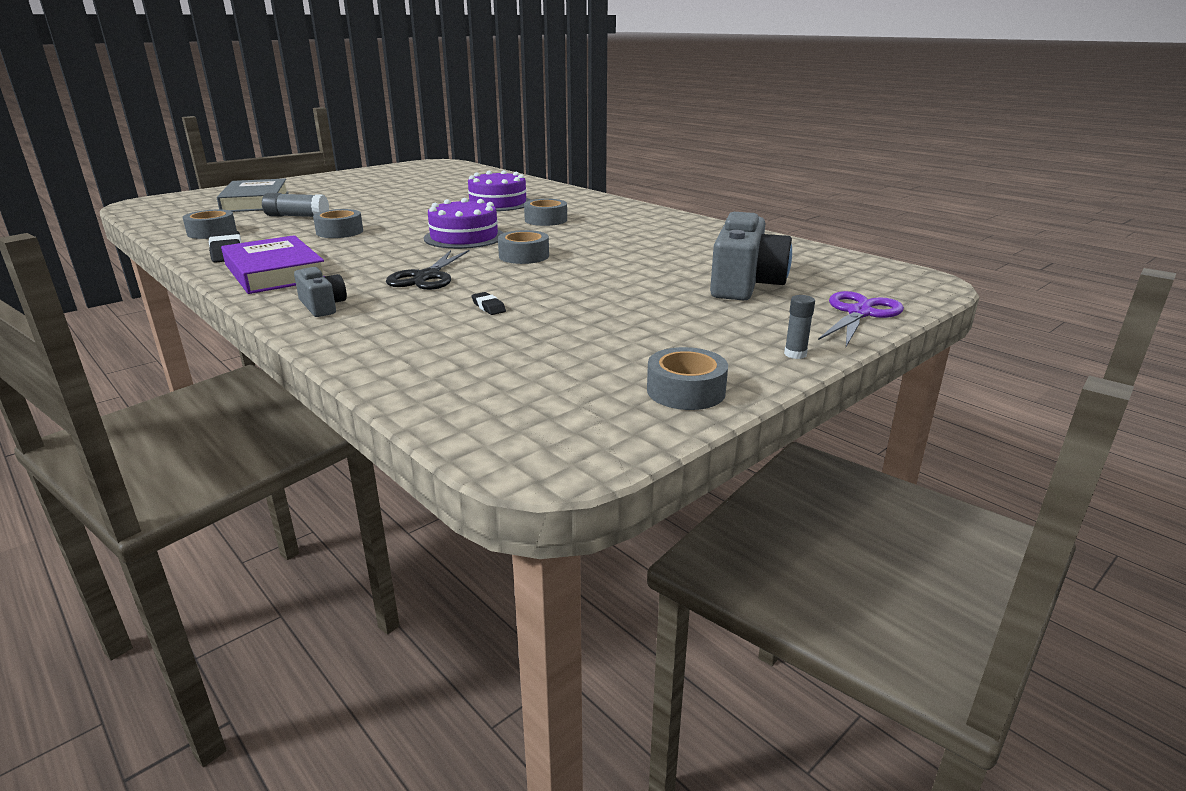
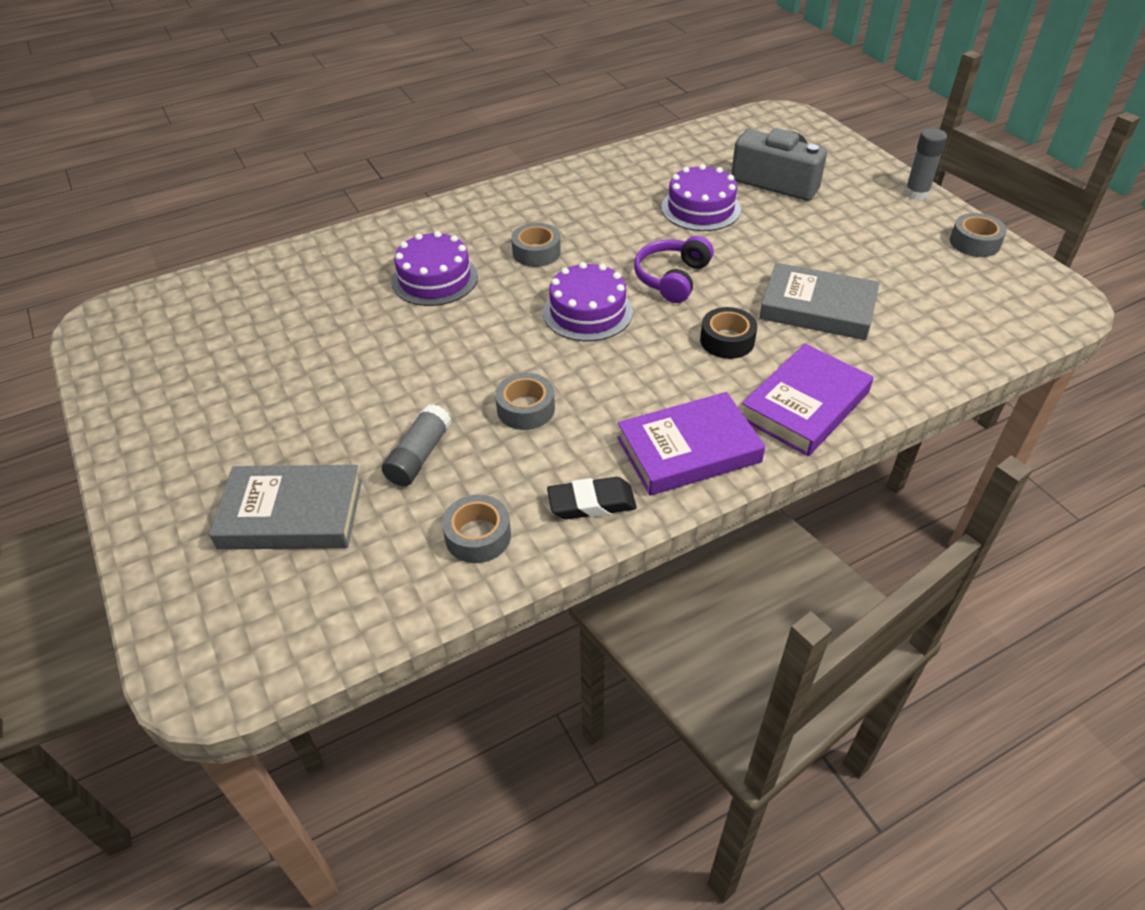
camera: 75 degrees left, 20 degrees up
(322, 306) = (805, 405): grey camera -> purple book
(427, 277) = (727, 340): black scissors -> black tape
(488, 307) = (817, 308): black eraser -> grey book
(524, 256) = (672, 278): grey tape -> purple headphones
(657, 259) = (700, 208): none -> purple cake
(795, 354) = (916, 194): grey glue stick -> grey glue stick, size x1.69
(859, 313) = (845, 154): purple scissors -> none

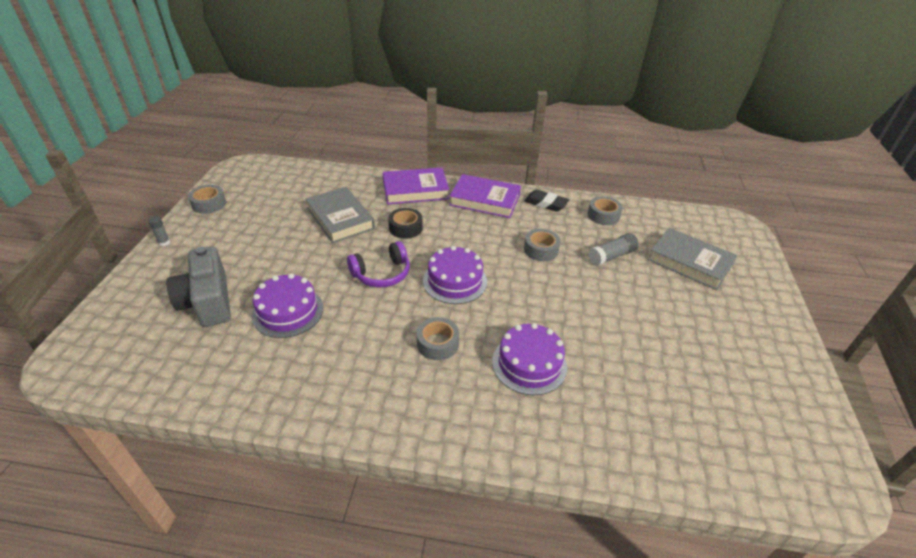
camera: 145 degrees left, 5 degrees down
(916, 194) = (164, 242): grey glue stick -> grey glue stick, size x0.59

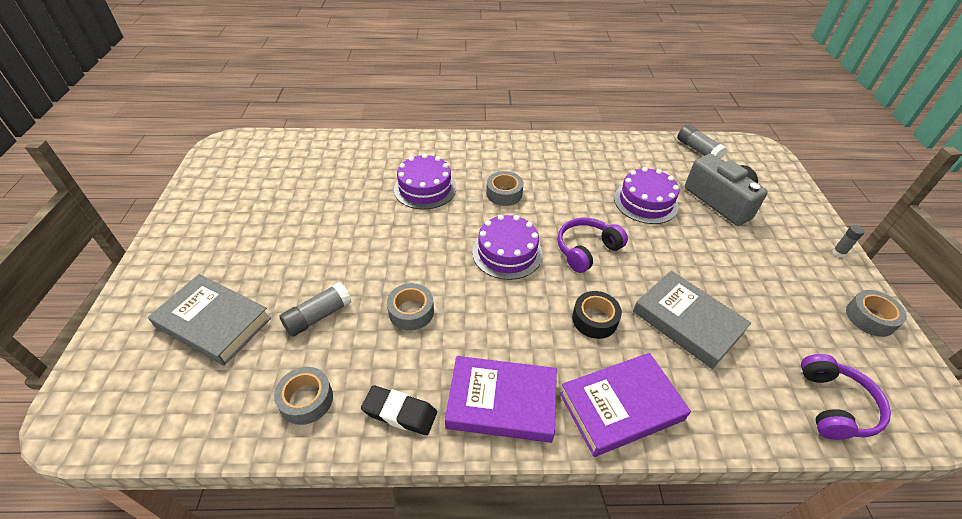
camera: 170 degrees right, 5 degrees up
(149, 375) = (698, 150): none -> grey glue stick
(292, 175) = (834, 405): none -> purple headphones

